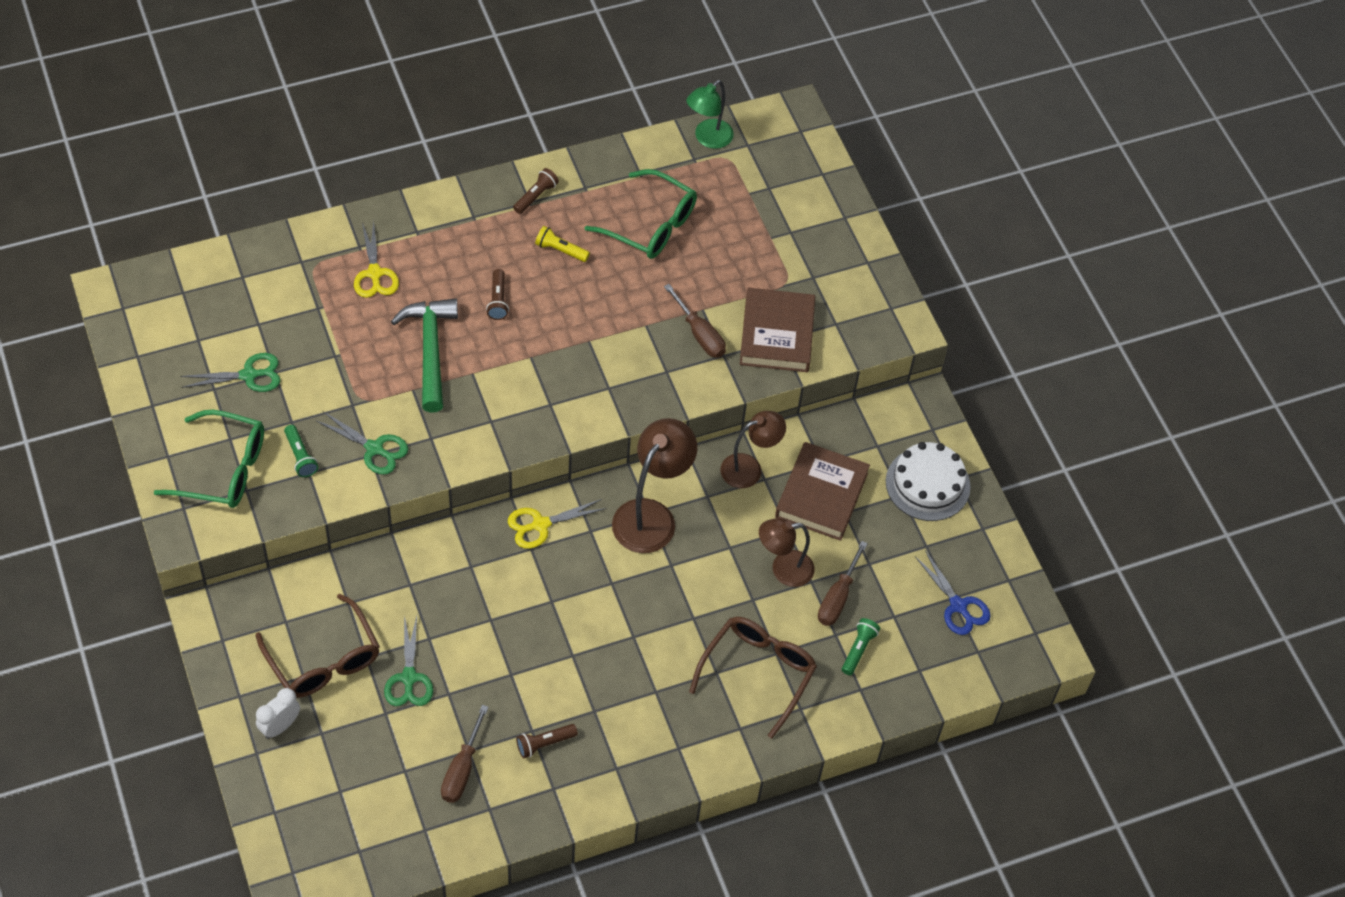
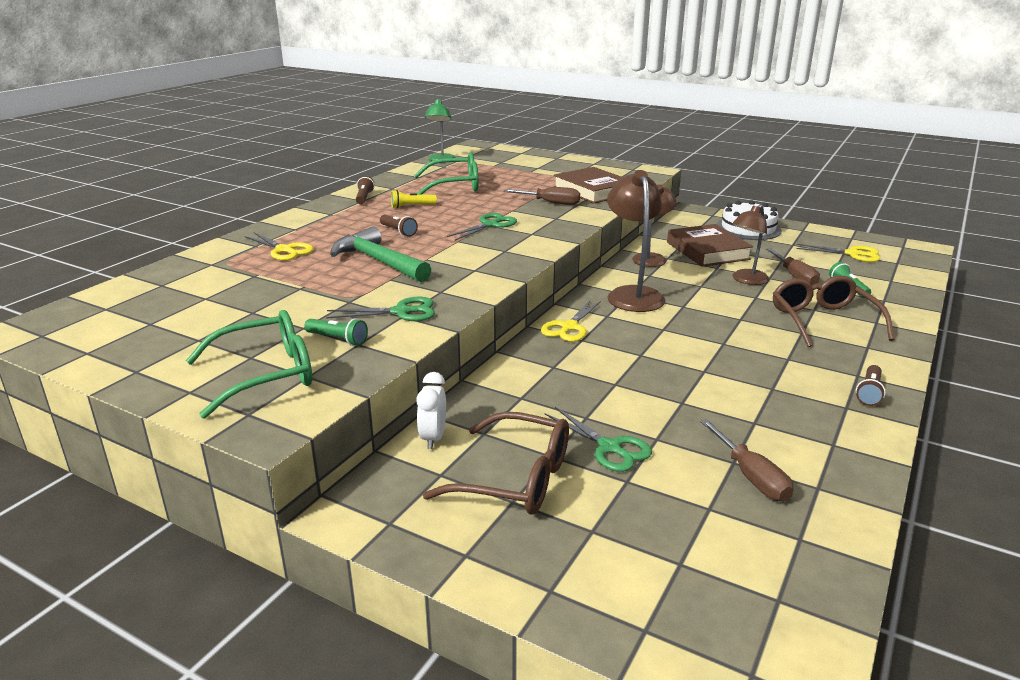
camera: 35 degrees left, 30 degrees down
(249, 375) = (228, 321): green scissors -> green scissors (490, 225)
(280, 726) = (544, 551): white clock -> white clock (433, 438)
(544, 743) = (777, 424): brown flashlight -> brown flashlight (869, 393)
(958, 606) = (852, 254): blue scissors -> yellow scissors

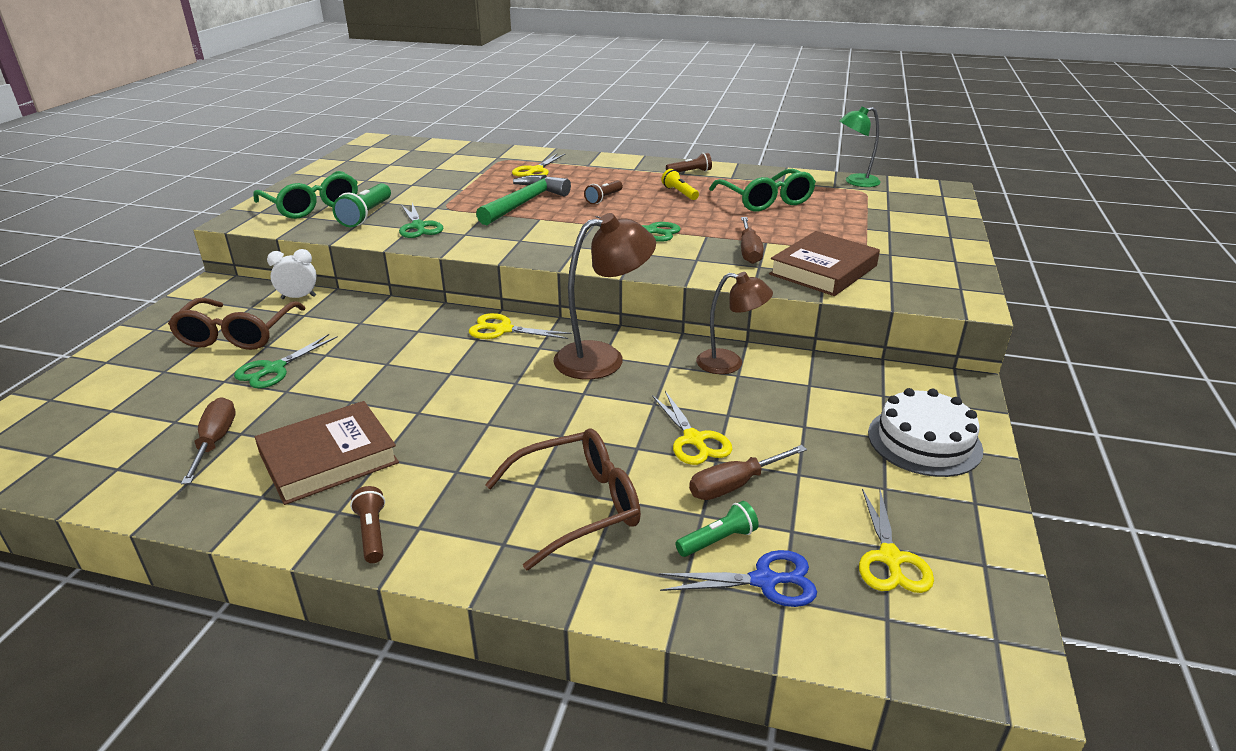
camera: 75 degrees right, 5 degrees up
(338, 339) = (366, 215): green flashlight -> green flashlight, size x1.58
(707, 251) = (788, 405): brown book -> brown book (328, 458)
(746, 280) = (693, 439): brown lamp -> yellow scissors
(750, 476) = (215, 442): brown screwdriver -> brown screwdriver turned 120 degrees clockwise
(869, 393) = (372, 533): brown flashlight -> brown flashlight turned 60 degrees clockwise
(879, 282) = (764, 581): none -> blue scissors

